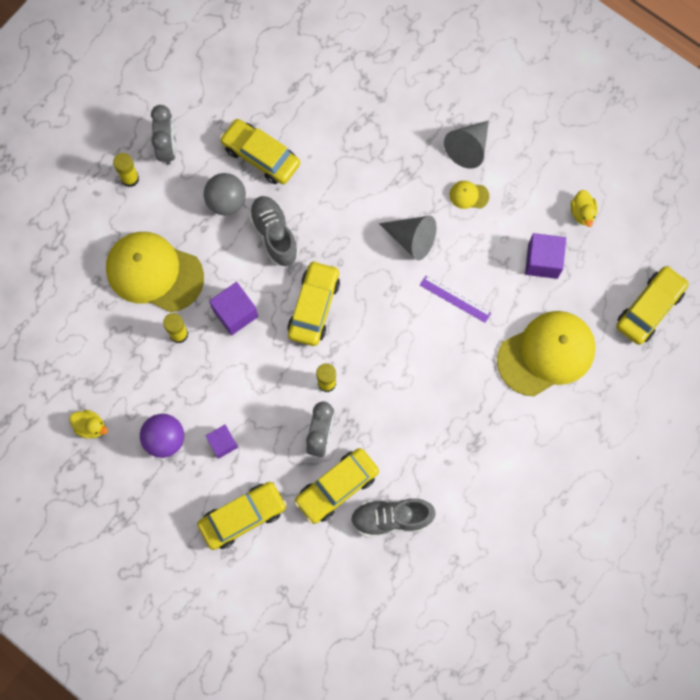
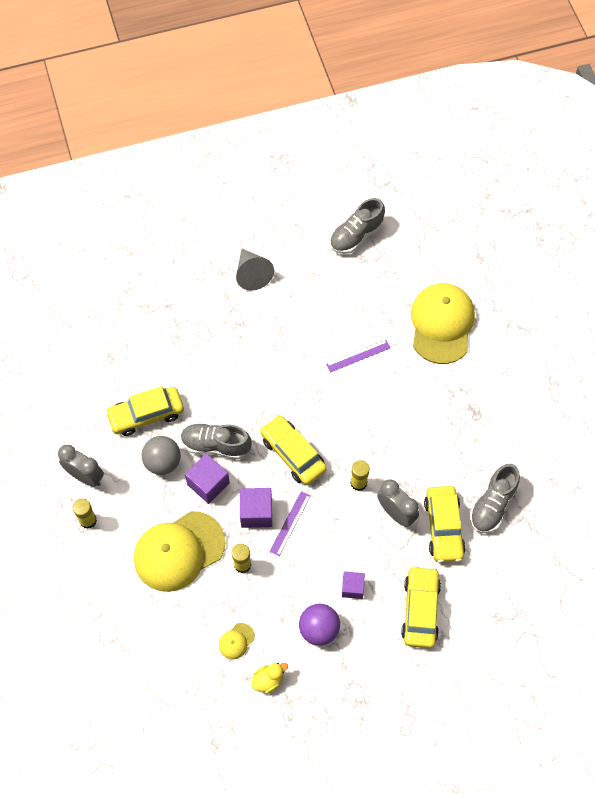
camera: 55 degrees left, 10 degrees down
(245, 349) = (290, 523): none -> purple ruler
(412, 239) = (292, 355): grey cone -> none
(469, 195) = (287, 297): yellow cap -> yellow cap (236, 641)
(543, 261) = (372, 282): purple cube -> purple cube (208, 484)
(582, 213) = (356, 235): yellow duck -> grey shoe
(649, 308) = (455, 240): yellow car -> none

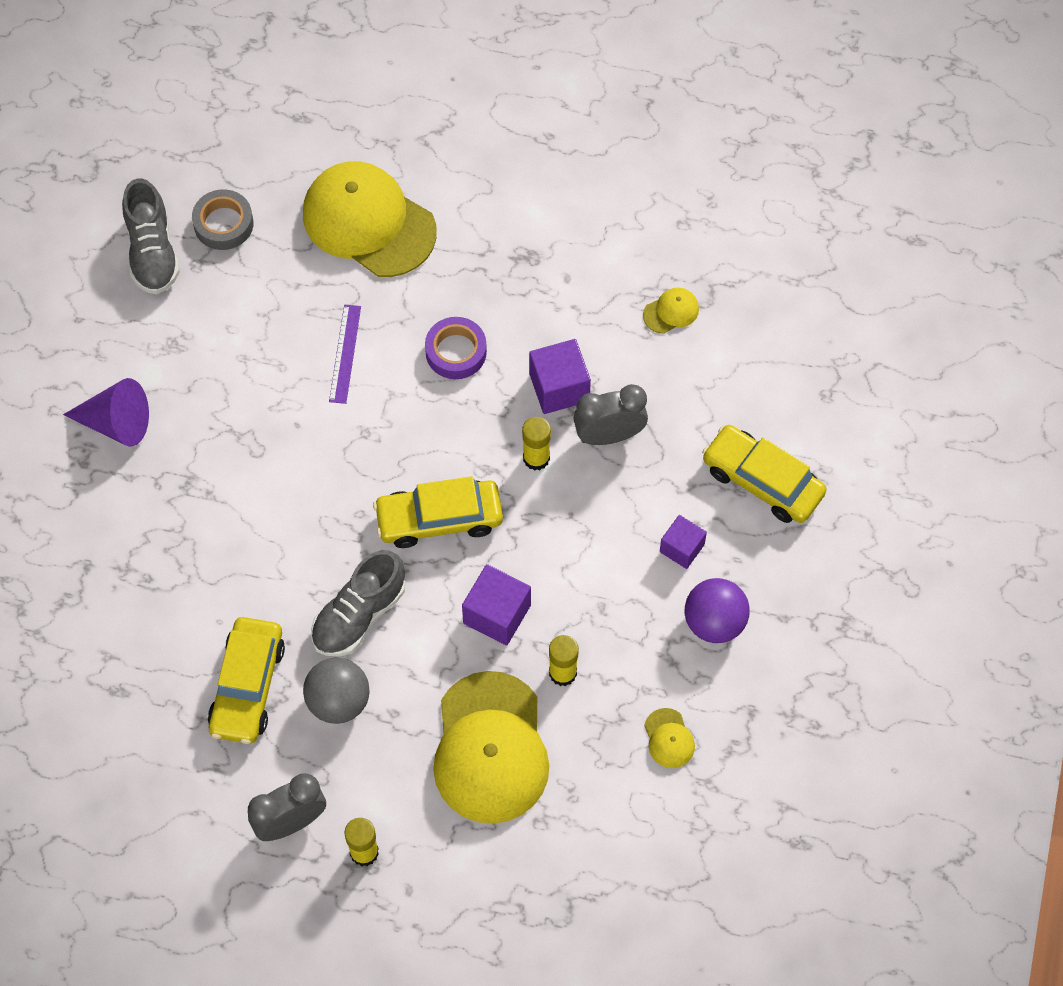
camera: 60 degrees left, 0 degrees up
(208, 484) = (412, 656): purple cube -> purple cube (559, 387)
(252, 274) = (116, 423): grey cone -> purple cone
(268, 680) = (748, 725): yellow duck -> none
(290, 523) = (540, 578): purple ruler -> none
(394, 258) = (223, 224): none -> grey tape
(395, 408) = (456, 352): none -> purple tape
(443, 527) = (665, 388): yellow car -> none
(492, 505) = (671, 311): grey shoe -> yellow cap

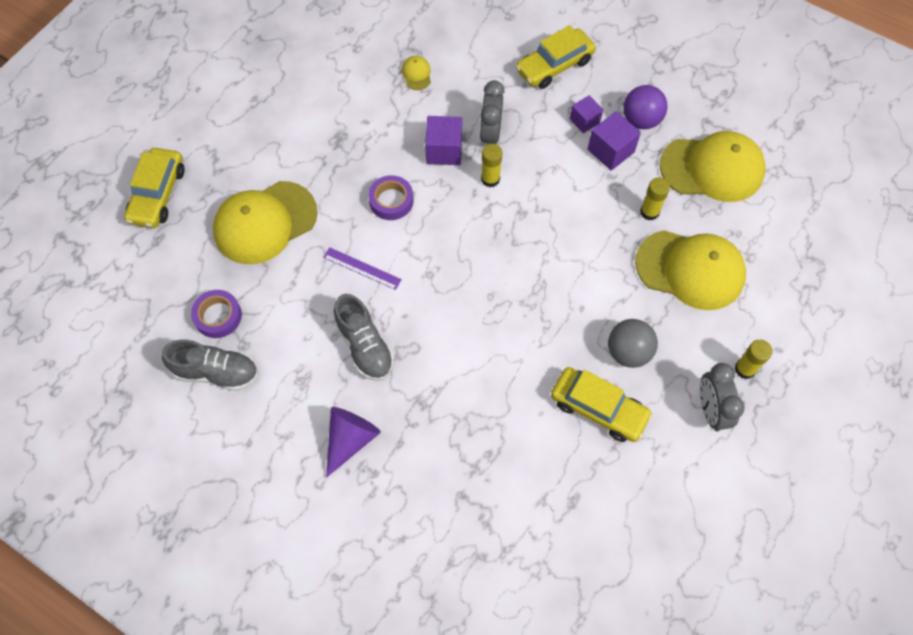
camera: 70 degrees left, 0 degrees up
(223, 224) = (218, 316): grey tape -> purple tape
(359, 615) = (567, 320): grey shoe -> grey shoe (365, 346)
(439, 519) = (513, 249): yellow car -> yellow car (158, 194)
(497, 614) = (595, 236): purple cube -> purple cube (610, 151)
(669, 738) = (712, 168): yellow cap -> yellow cap, size x2.49

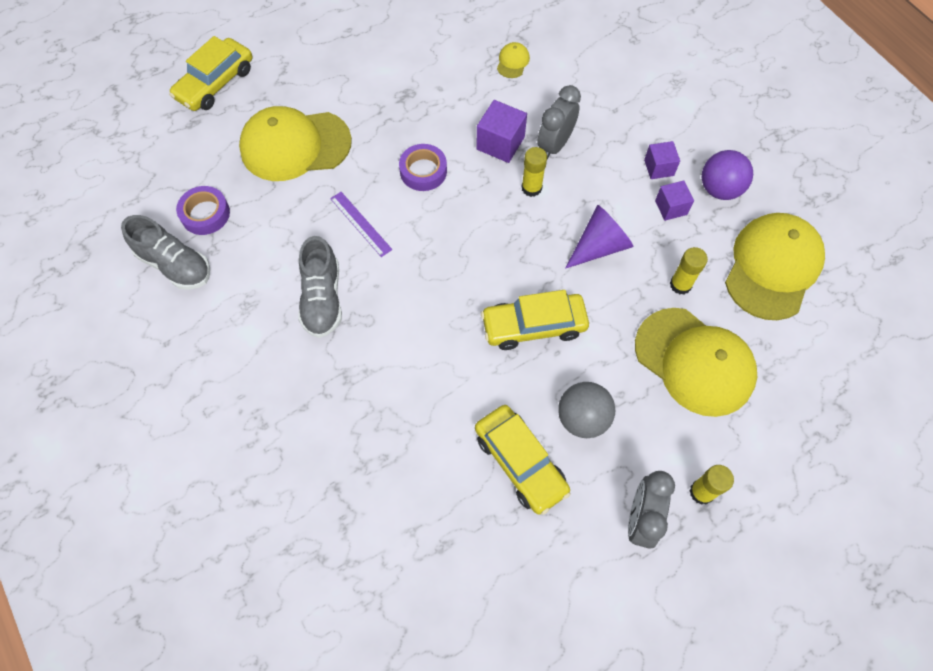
camera: 25 degrees right, 0 degrees up
(350, 439) = (259, 382): purple cone -> purple cone (599, 246)
(554, 65) = (655, 103): yellow car -> yellow car (534, 326)
(610, 151) = (671, 207): purple cube -> purple cube, size x0.66
(712, 168) = (773, 267): yellow cap -> yellow cap turned 90 degrees counterclockwise

